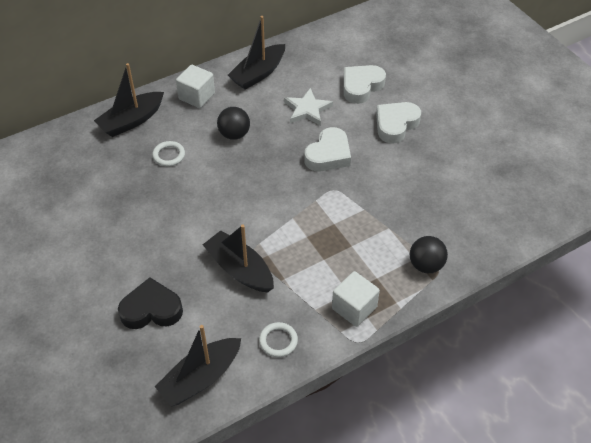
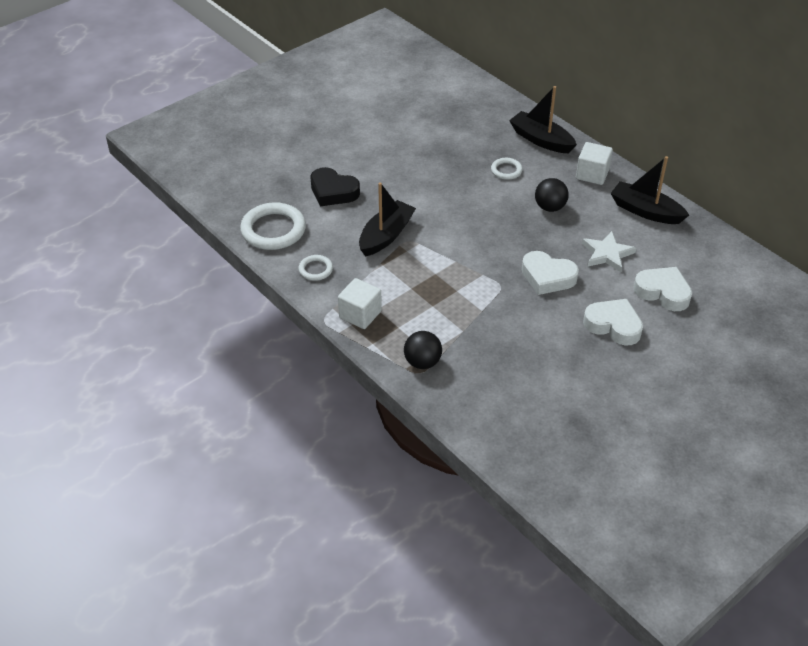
camera: 80 degrees right, 5 degrees down
(151, 309) = (333, 191): black heart -> black heart turned 135 degrees clockwise
(201, 378) = (273, 230): black boat -> white ring

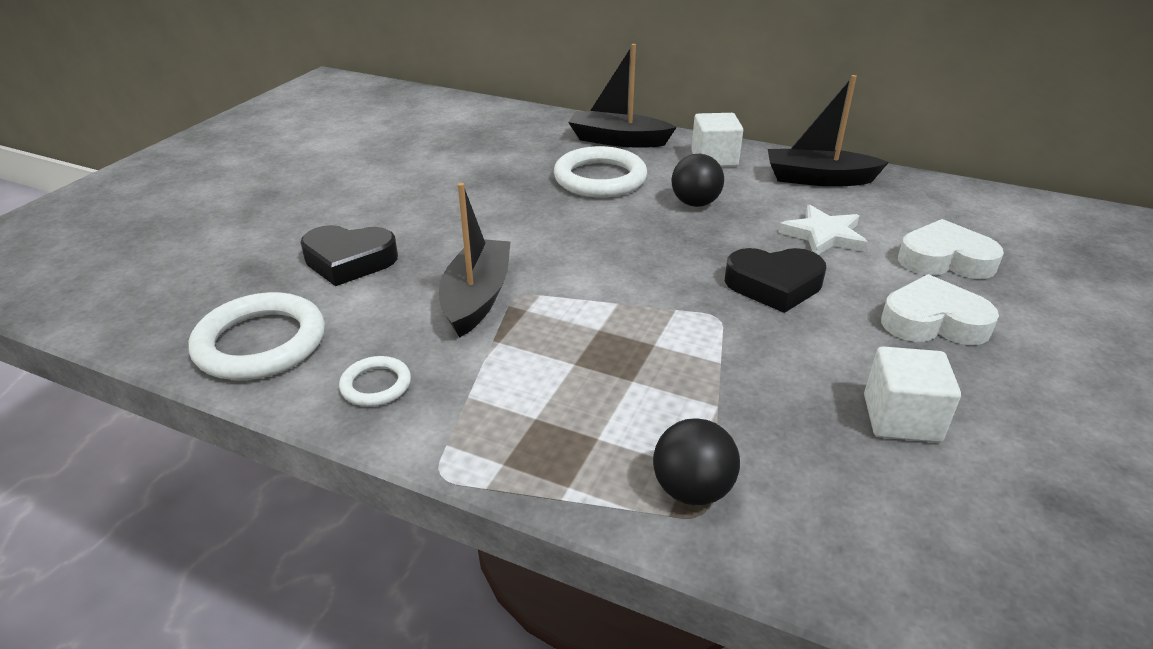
camera: 25 degrees left, 10 degrees down
(360, 314) = (509, 439): white cube -> white cube (901, 418)
(506, 170) = (600, 178): white ring -> white ring, size x1.95
(547, 277) = (774, 285): white heart -> black heart

